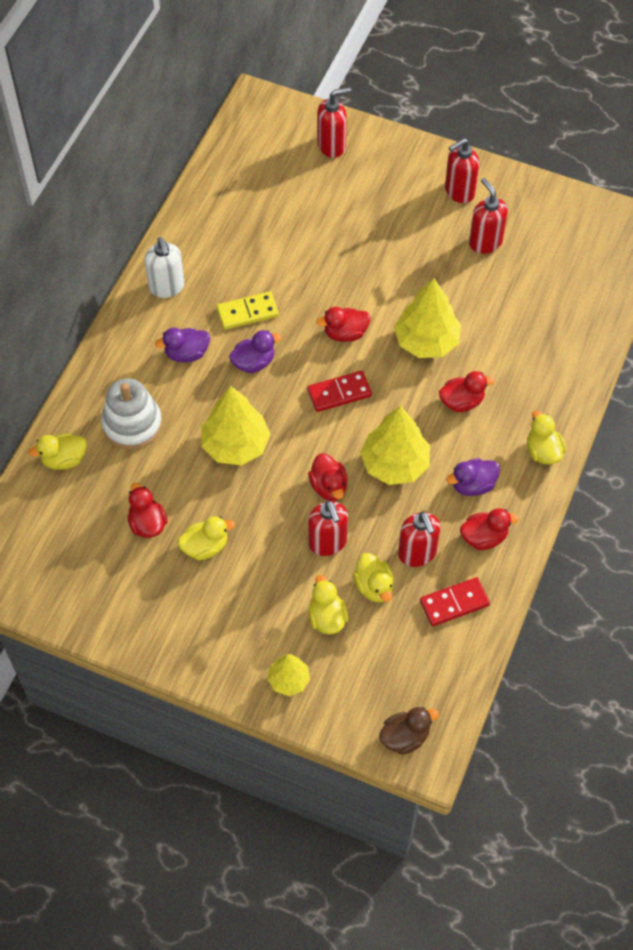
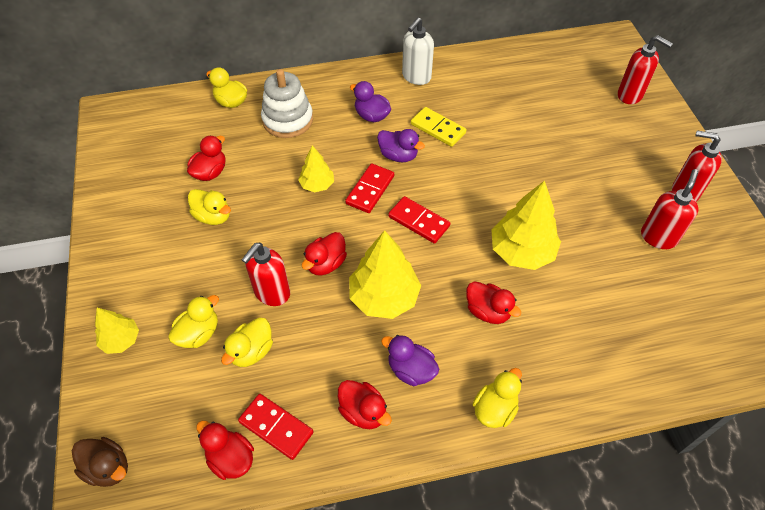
camera: 55 degrees right, 5 degrees down
(235, 445) = (317, 185): yellow tree -> yellow tree, size x0.56
(275, 408) = (370, 190): none -> red domino
(345, 333) = (476, 194): red duck -> red duck (231, 458)
(417, 553) = (307, 366): red soap dispenser -> none

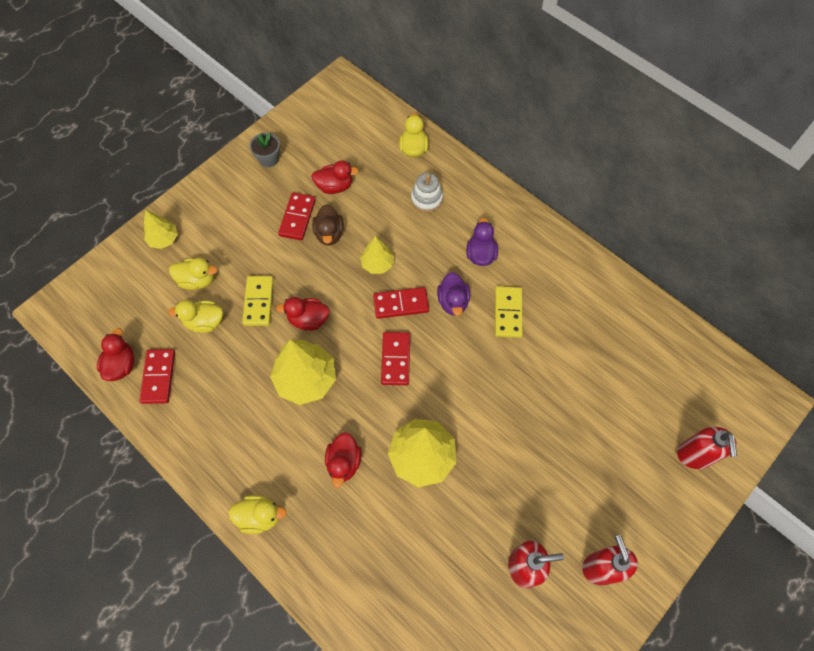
camera: 55 degrees right, 10 degrees up
(108, 468) = (76, 300): brown duck -> brown duck (329, 234)
(127, 205) = (269, 159): none -> grey flower pot
(213, 216) = (297, 217): yellow duck -> red domino
(272, 293) = (259, 302): red soap dispenser -> yellow domino
(288, 120) = (426, 199): white stacking toy -> white stacking toy, size x0.65
(363, 412) = (203, 425): red duck -> none
(411, 370) = (256, 437): purple duck -> none
(416, 77) = (555, 259): white soap dispenser -> none

